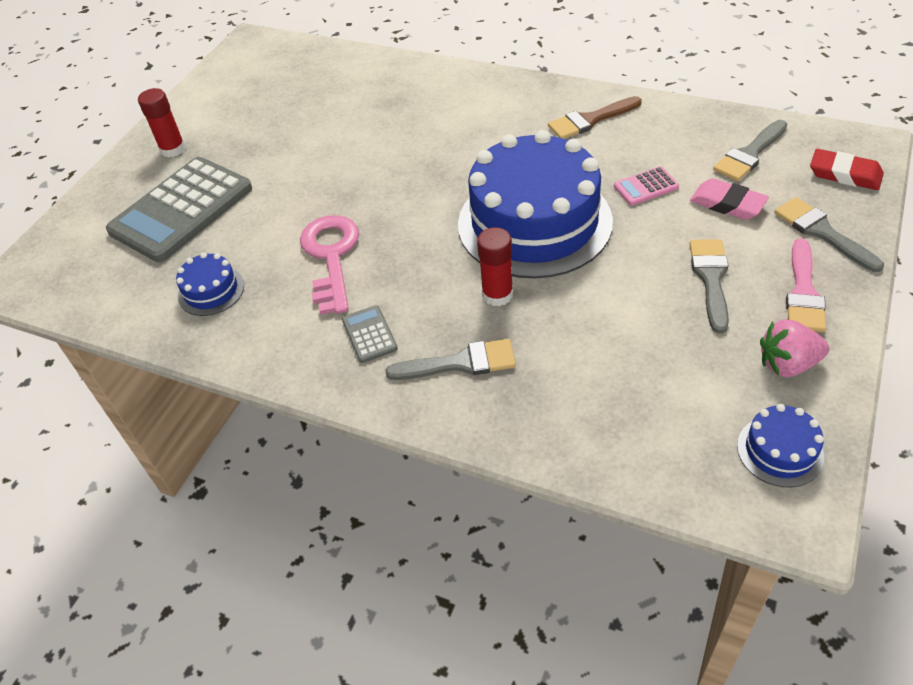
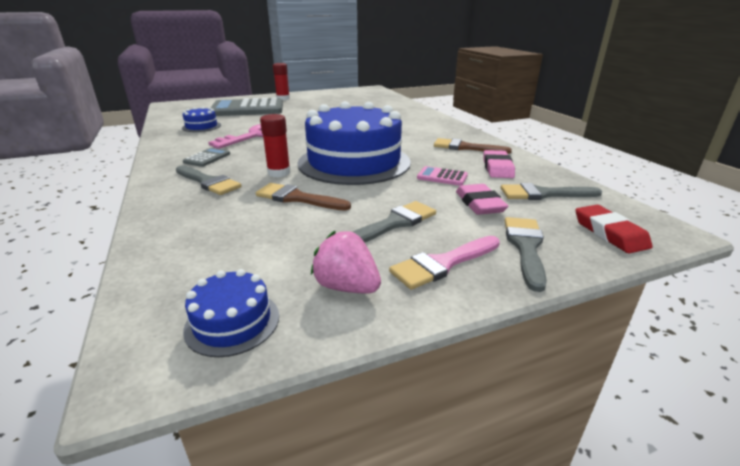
camera: 40 degrees right, 20 degrees down
(587, 313) = (297, 198): none -> brown brush
(666, 138) = (497, 168): none -> pink eraser

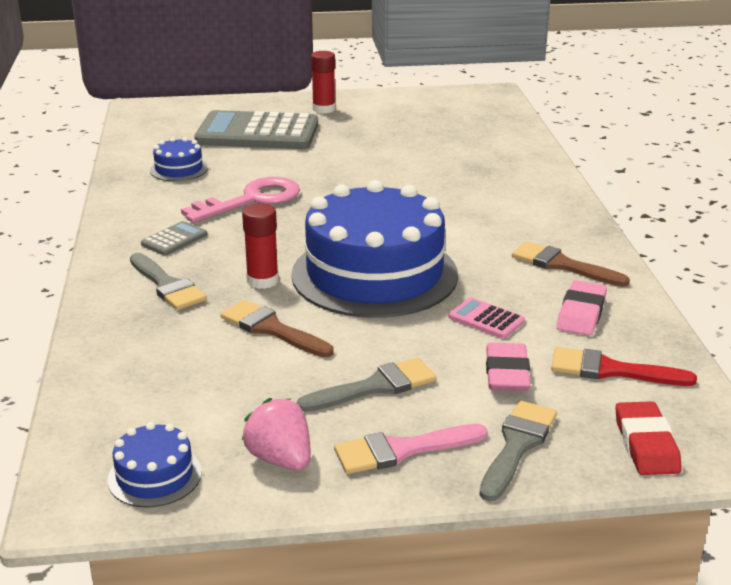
camera: 15 degrees right, 0 degrees up
(544, 194) = (611, 370): grey brush -> red brush

